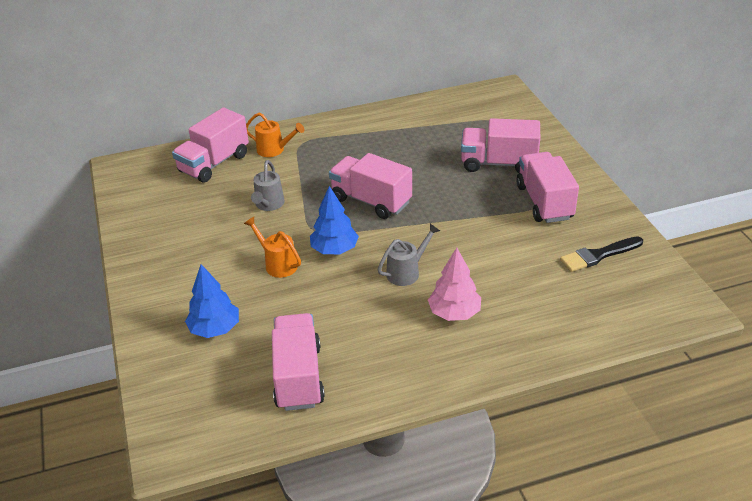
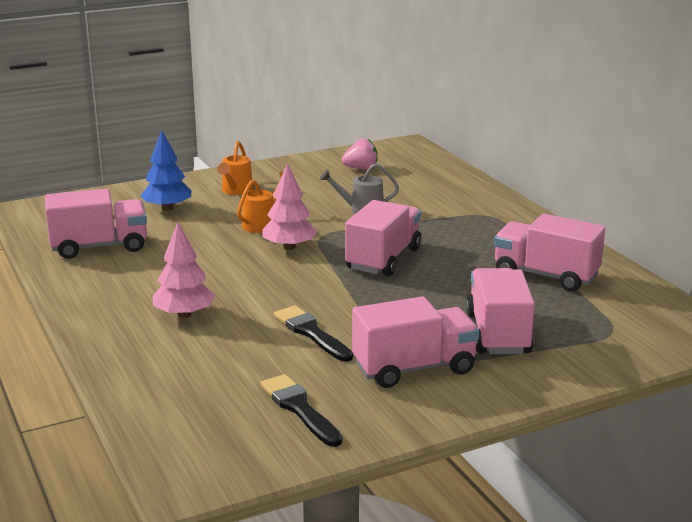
camera: 80 degrees right, 15 degrees down
(167, 198) = (361, 168): none -> pink strawberry
(214, 163) = (428, 180): pink truck -> pink truck (545, 275)
(274, 150) = (466, 203): orange watering can -> orange watering can (235, 191)
(334, 250) = (289, 247): blue tree -> pink tree
(407, 272) = (254, 286): grey watering can -> none
(491, 245) = (311, 333): none -> black brush

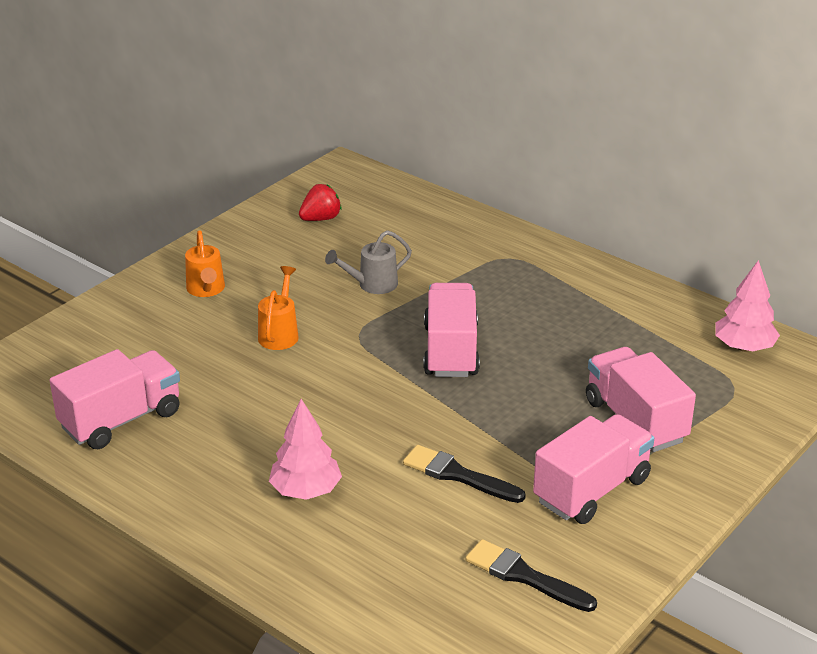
camera: 25 degrees left, 10 degrees up
(167, 208) = (149, 338): blue tree -> none
(289, 247) = (338, 361): pink tree -> pink tree (744, 347)
(361, 168) = (320, 219): pink strawberry -> red strawberry
(545, 275) = (624, 329): pink truck -> none

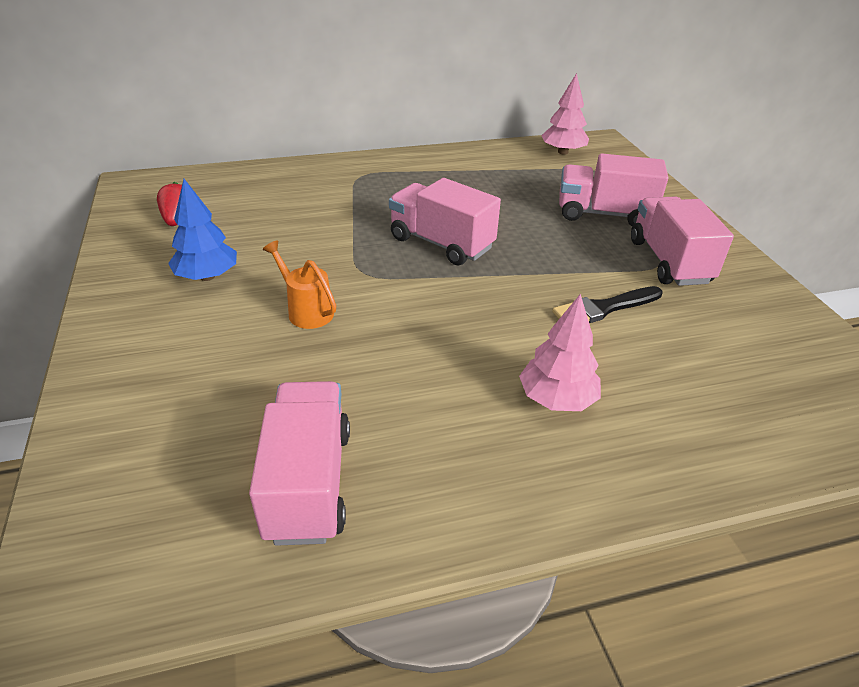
camera: 55 degrees left, 5 degrees up
(206, 290) = (176, 322): orange watering can -> none
(268, 271) = (207, 276): none -> blue tree
(372, 285) = (307, 238): grey watering can -> none
(524, 576) = (756, 333): black brush -> none

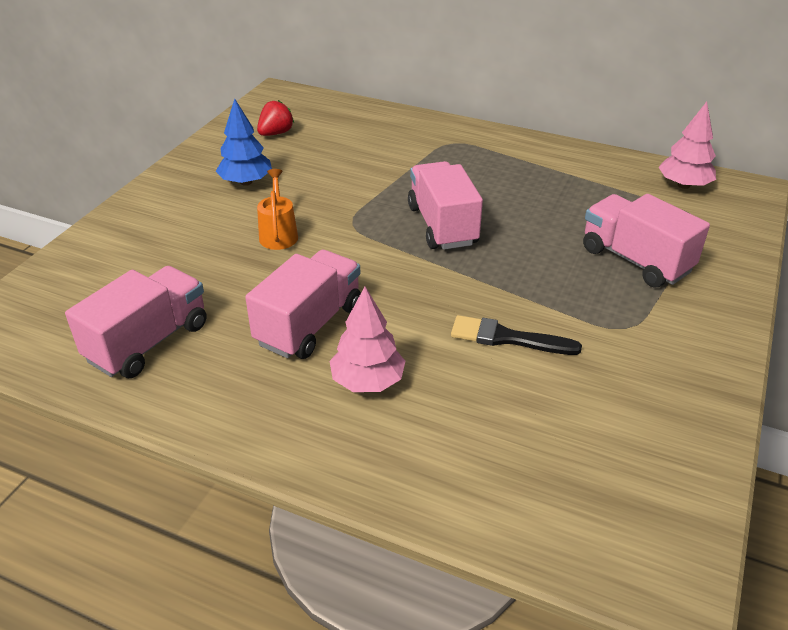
camera: 40 degrees right, 0 degrees up
(669, 261) = (636, 330): pink truck -> pink truck (309, 324)

